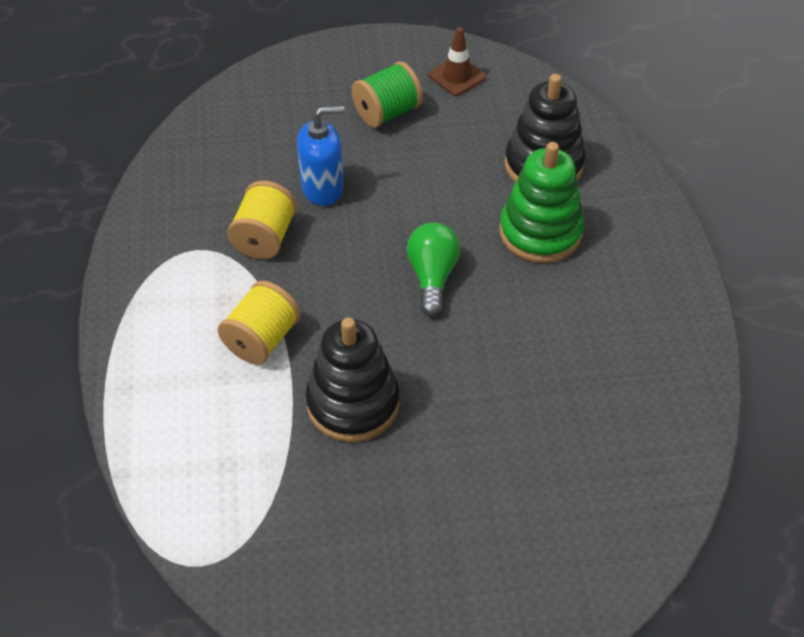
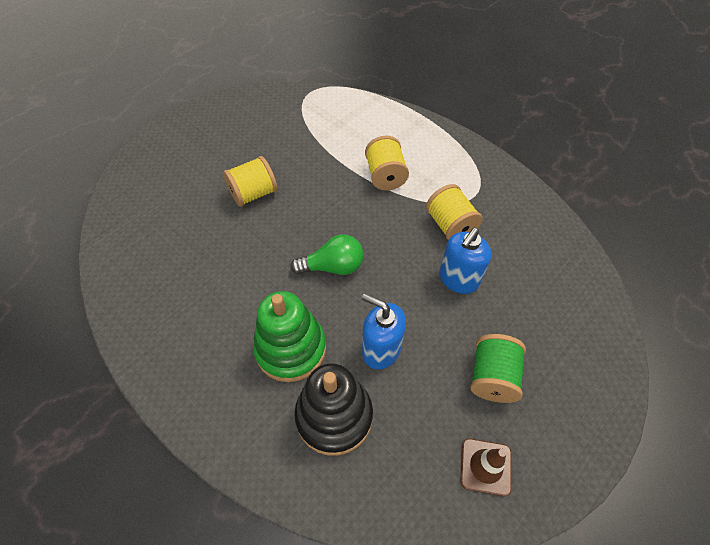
camera: 140 degrees right, 5 degrees up
(353, 403) = (309, 176): black stacking toy -> none
(432, 277) = (333, 267): green light bulb -> green light bulb turned 60 degrees counterclockwise
(445, 427) = (253, 194): none -> yellow spool
(458, 182) = (381, 349): none -> blue soap dispenser

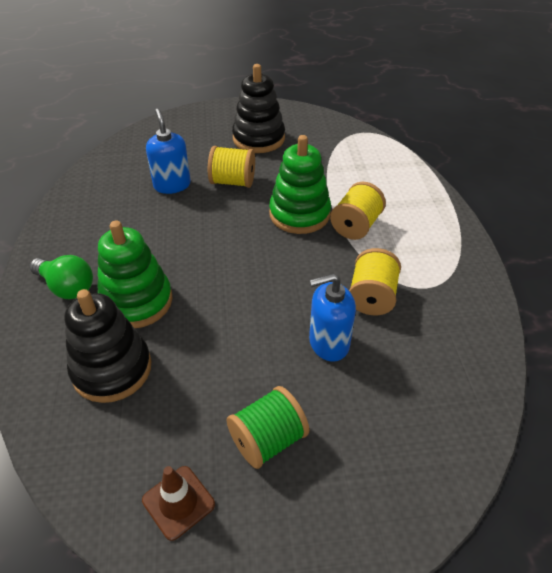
camera: 40 degrees right, 10 degrees down
(232, 141) = (258, 138): none -> black stacking toy
(333, 267) = (233, 266): green light bulb -> green light bulb (67, 287)
(336, 191) = (299, 214): none -> green stacking toy
(381, 349) = (200, 349): blue soap dispenser -> blue soap dispenser (172, 185)

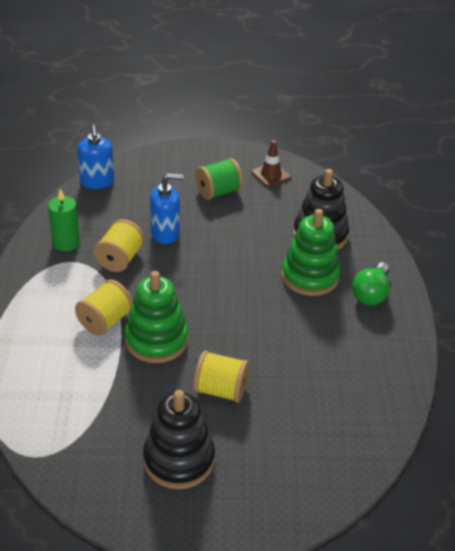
camera: 175 degrees left, 5 degrees down
(67, 287) = (371, 294): green light bulb -> green light bulb turned 105 degrees counterclockwise
(172, 185) = (290, 393): blue soap dispenser -> blue soap dispenser (97, 182)
(448, 311) = (66, 243): none -> green candle

